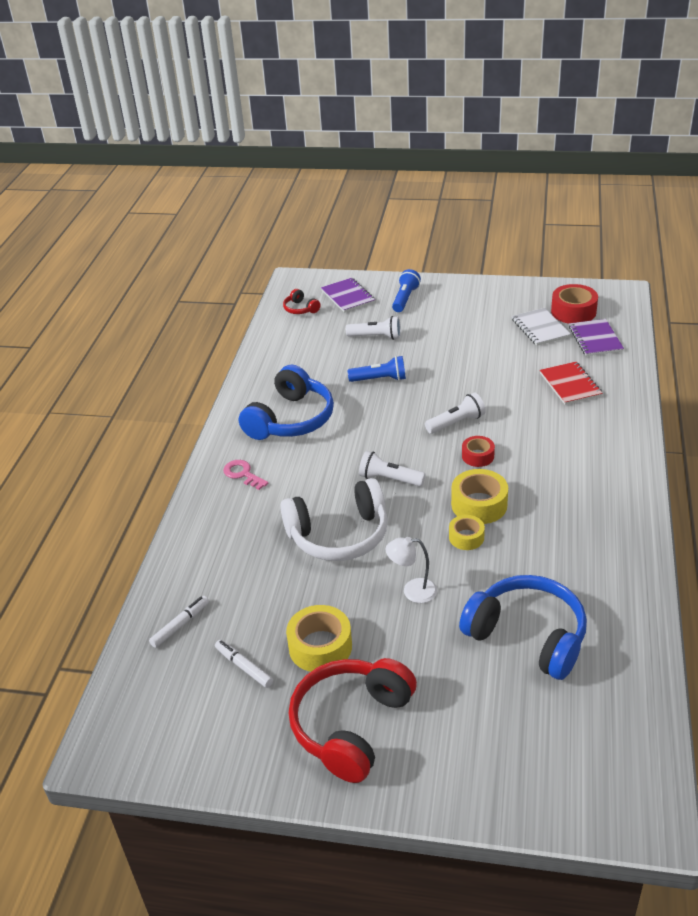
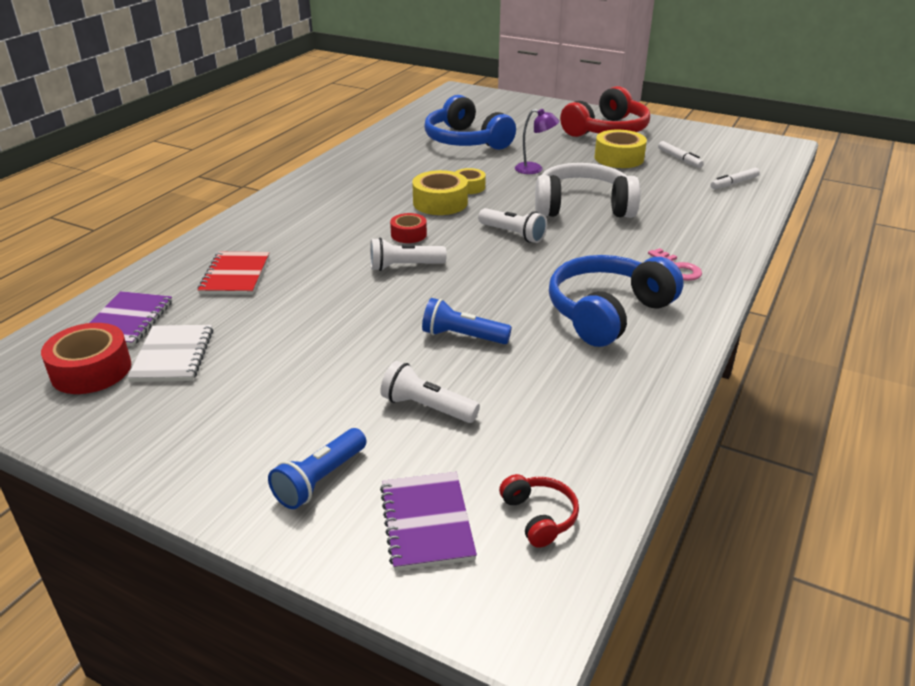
camera: 165 degrees left, 5 degrees down
(412, 591) = (534, 169): white lamp -> purple lamp

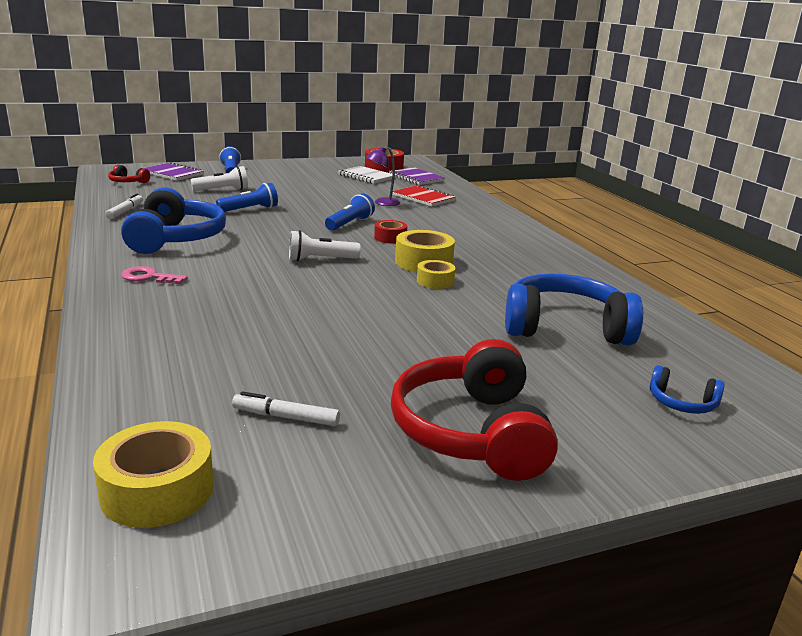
camera: 130 degrees right, 10 degrees down
(404, 266) = (349, 224): white flashlight -> blue flashlight
(499, 109) = (682, 403): none -> blue headphones
(534, 169) = (423, 321): purple lamp -> purple lamp (382, 203)
(582, 207) = (304, 299): white headphones -> none
(619, 158) = (366, 379): yellow tape -> yellow tape (157, 490)
(734, 183) = (161, 401): white marker -> white marker (125, 211)

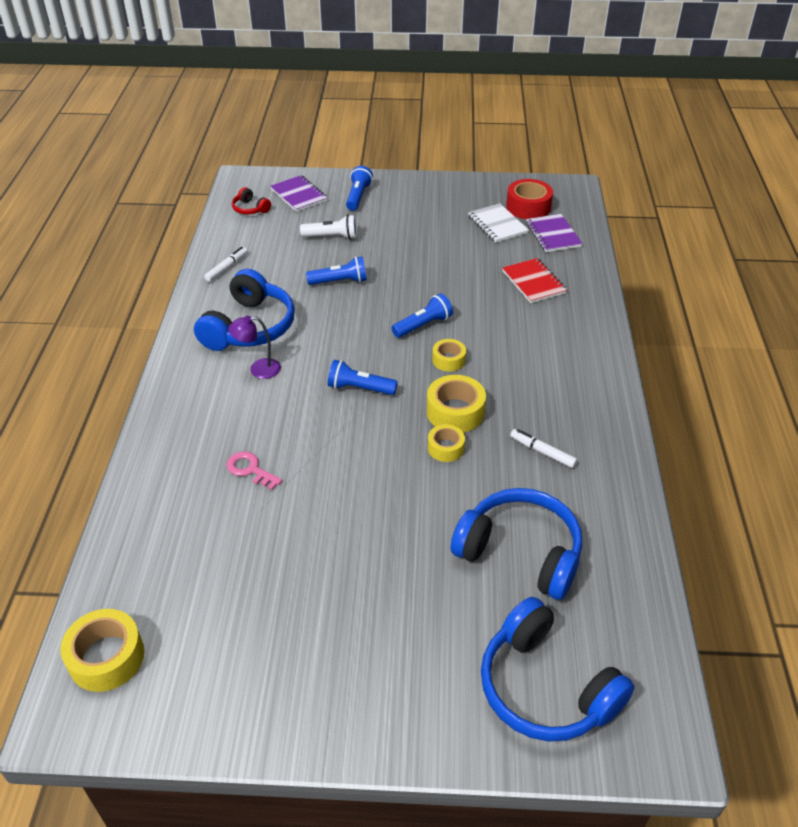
camera: 25 degrees right, 20 degrees up
(149, 277) = (202, 389): pink key -> pink key (250, 469)
(286, 417) = (220, 607): white marker -> white marker (542, 452)
(320, 260) = (359, 388): white flashlight -> blue flashlight
(382, 203) = (481, 287): purple lamp -> purple lamp (258, 369)
(390, 238) = (448, 360): red tape -> yellow tape
(471, 432) = (344, 666): red headphones -> none
(682, 403) = (545, 687): blue headphones -> blue headphones, size x2.21

